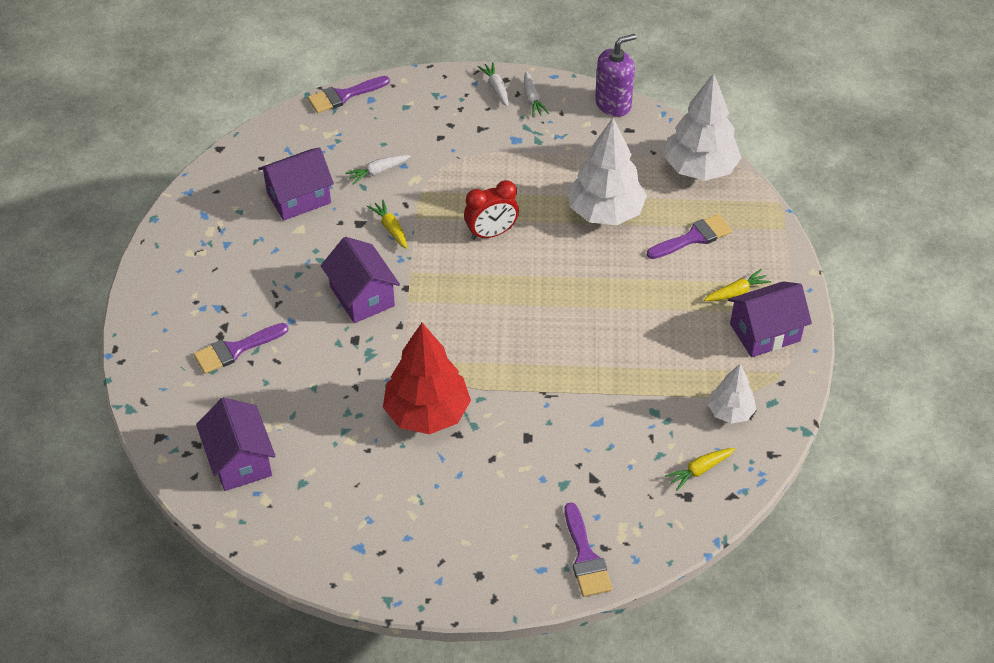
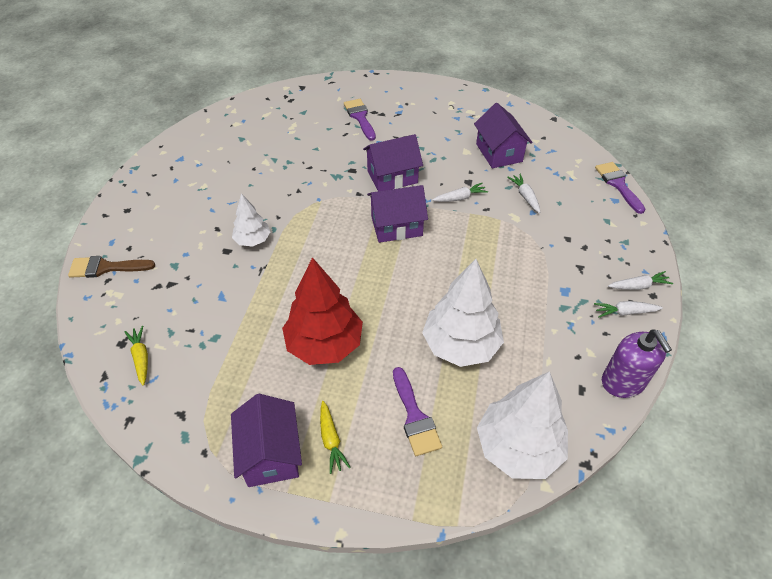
camera: 100 degrees right, 0 degrees up
(240, 460) = (270, 115): purple house -> purple house (396, 226)
(391, 228) = (460, 198): yellow carrot -> white carrot
(427, 413) = (272, 199): red tree -> red tree (324, 344)
(491, 233) = (445, 257): red clock -> none
(585, 557) = (106, 268): purple brush -> brown brush
(730, 412) = (189, 397): white tree -> white tree (253, 240)

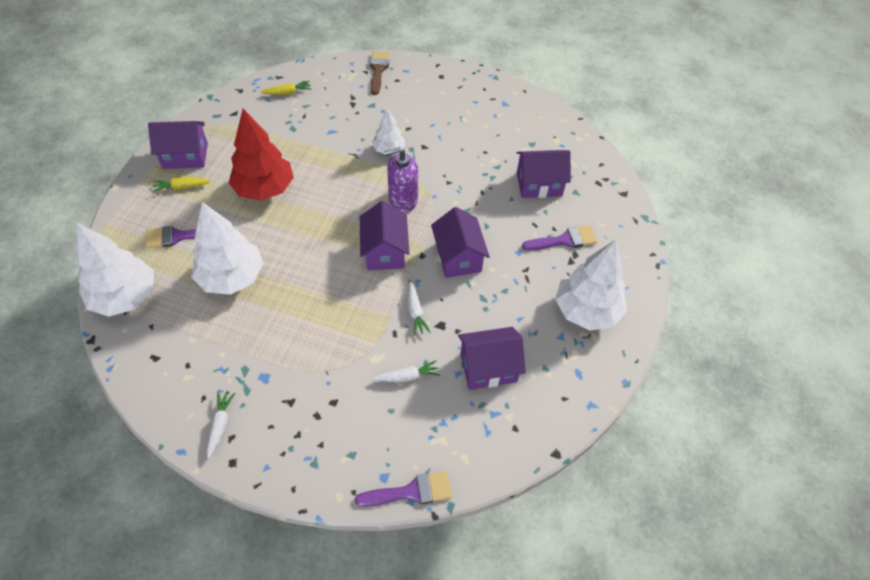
camera: 95 degrees right, 5 degrees up
(295, 132) = (539, 184): none -> purple house
(429, 106) = (586, 311): none -> white tree
(623, 382) = (147, 394): purple soap dispenser -> purple soap dispenser (403, 200)
(638, 286) = (248, 452): white carrot -> none

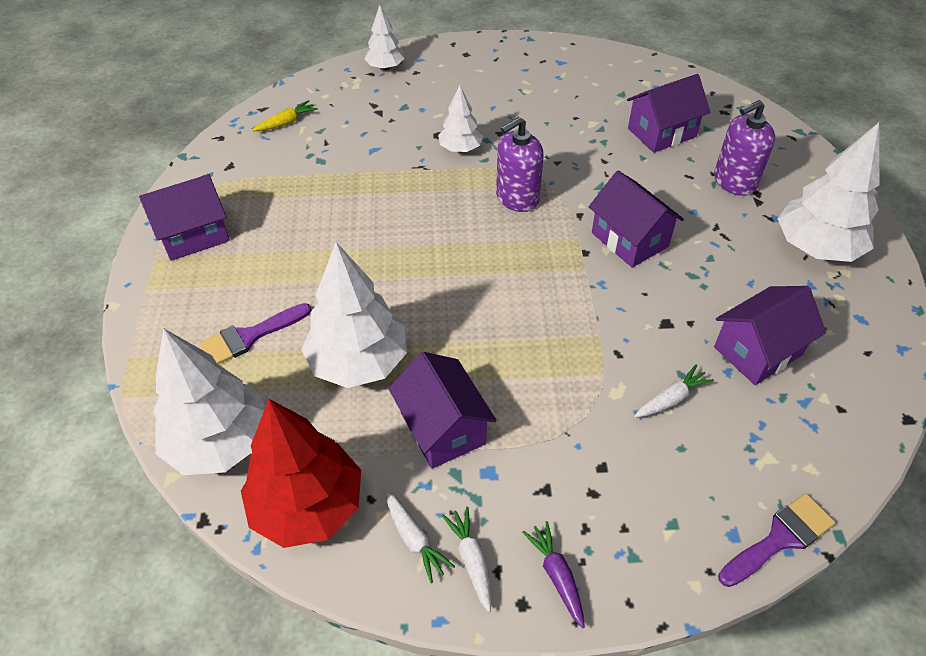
camera: 20 degrees left, 5 degrees down
(181, 187) = (213, 274): yellow carrot -> none
(262, 455) = (557, 575): none -> purple carrot
(264, 189) = (331, 241): red tree -> red tree (308, 506)
(378, 70) = (385, 67): brown brush -> white tree
(384, 251) = (537, 263): purple house -> purple house (442, 428)
(415, 312) = (625, 319): white carrot -> white carrot (414, 539)
(564, 240) = (734, 182): purple brush -> purple soap dispenser

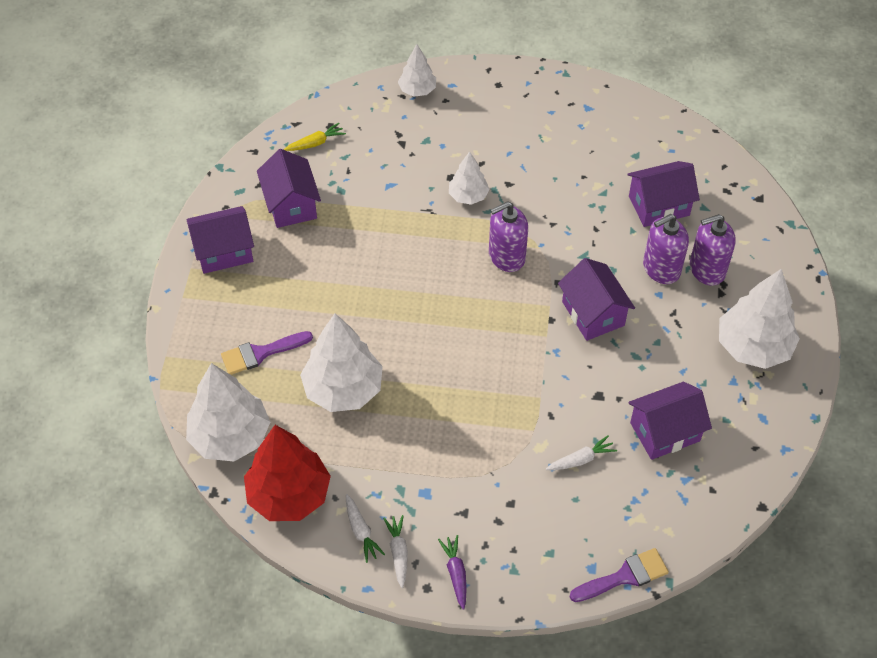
camera: 10 degrees right, 5 degrees up
(442, 428) = (398, 453): purple house -> purple house (291, 205)
(686, 187) = (661, 268): none -> purple soap dispenser

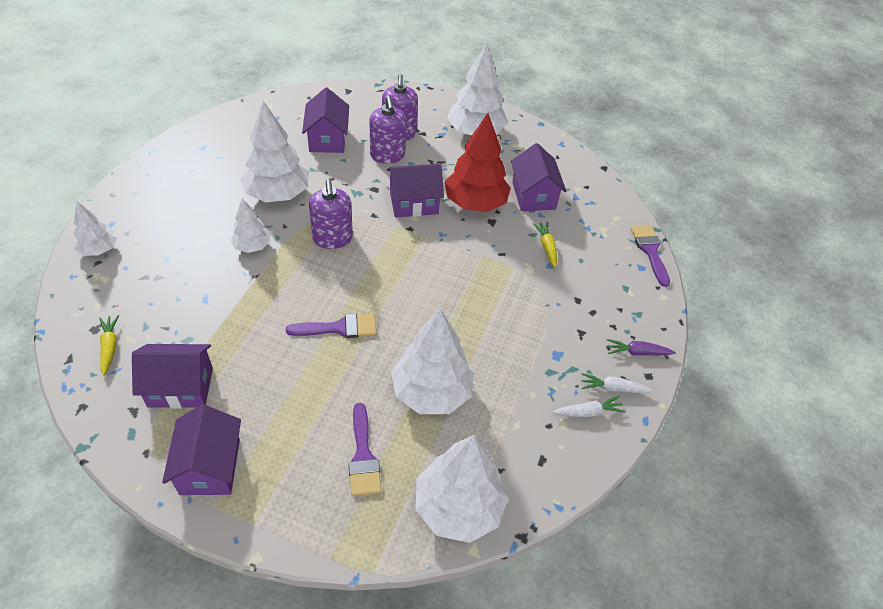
camera: 80 degrees left, 5 degrees down
(289, 495) = (539, 464): red tree -> red tree (475, 203)
(393, 296) = (339, 328): none -> purple brush
(549, 191) = (278, 194): none -> white tree
(581, 459) = (546, 247): white carrot -> yellow carrot

